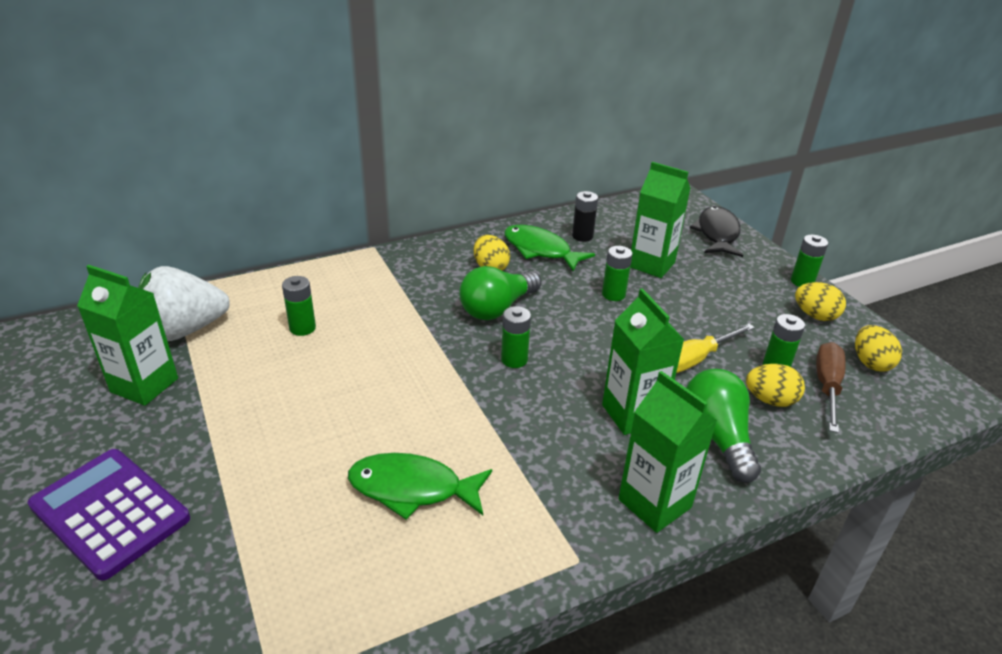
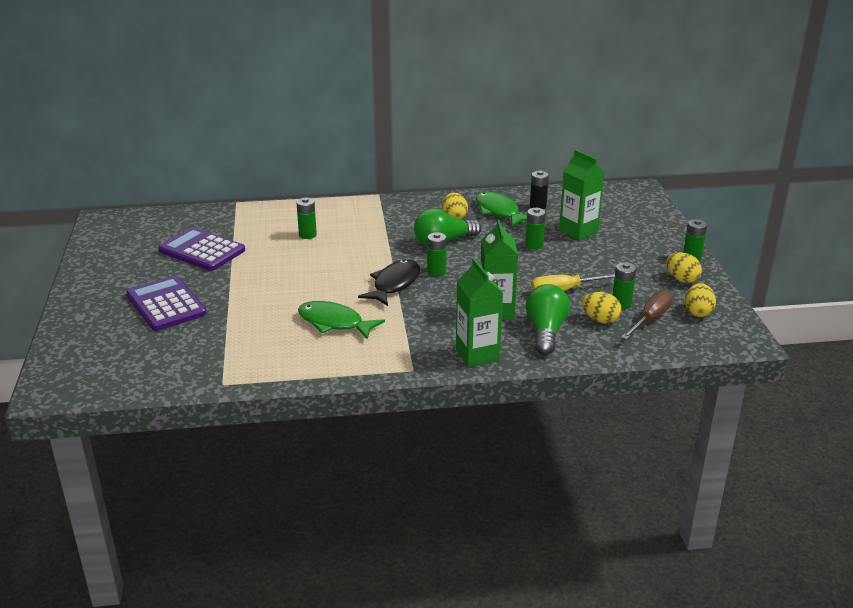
camera: 20 degrees right, 5 degrees down
(144, 385) = (202, 250): green carton -> purple calculator
(185, 330) = (235, 226): white strawberry -> none
(717, 234) = (649, 218): black fish -> black fish (394, 284)

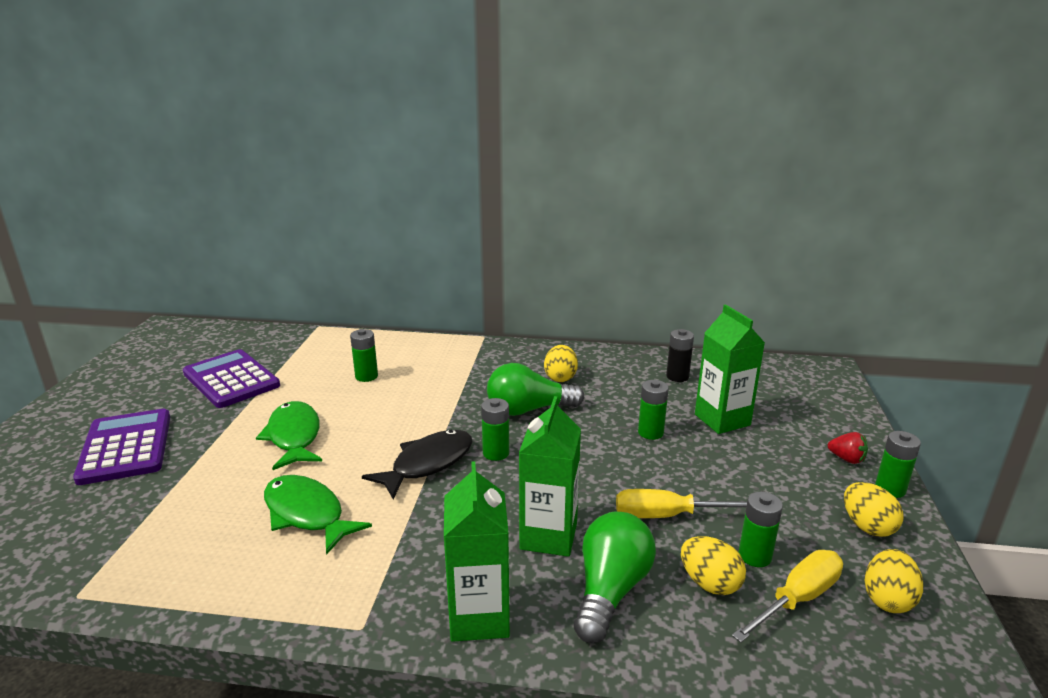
camera: 15 degrees right, 5 degrees down
(499, 211) = (622, 376): green fish -> green fish (294, 436)
(650, 319) = (797, 599): brown screwdriver -> yellow screwdriver
(663, 244) = (846, 459): none -> red strawberry

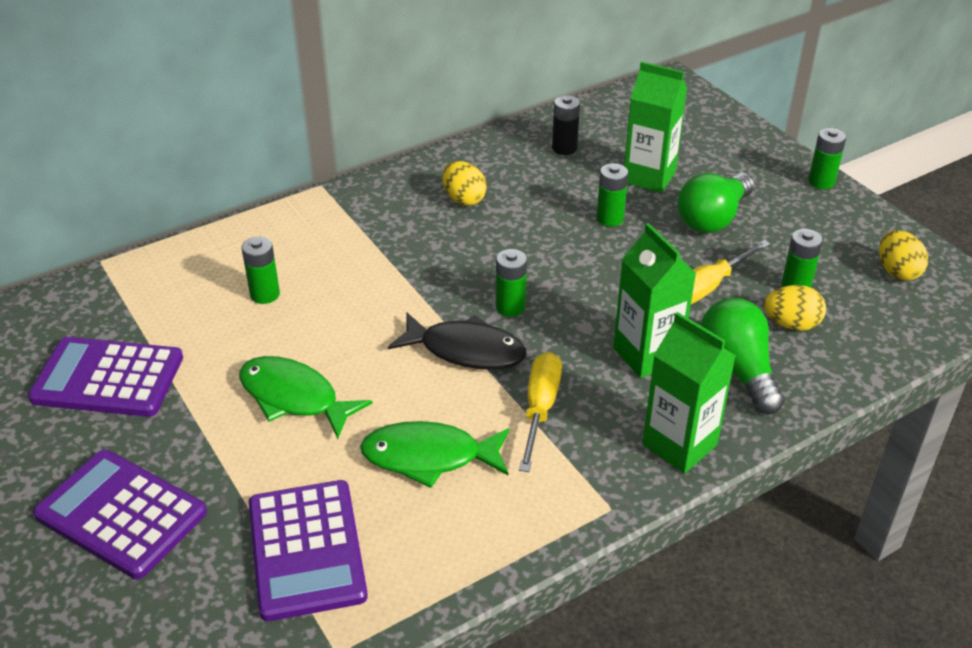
camera: 40 degrees left, 15 degrees up
(162, 524) = (306, 550): none -> purple calculator
(428, 464) = (466, 350): black fish -> black fish turned 105 degrees clockwise
(529, 410) = (481, 248): green light bulb -> green light bulb (713, 218)
(797, 599) = (851, 303): yellow screwdriver -> yellow screwdriver (540, 408)
(846, 459) = (771, 169): red strawberry -> none
(867, 526) = (836, 222): yellow egg -> none

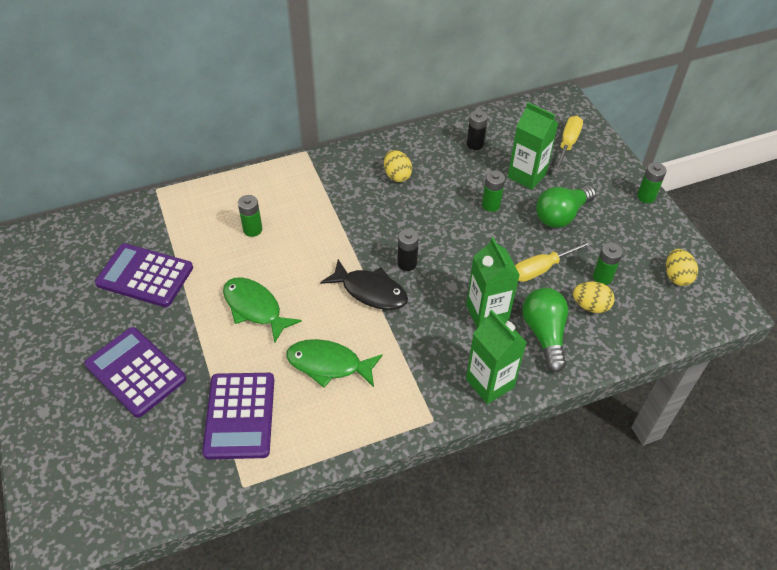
camera: 10 degrees right, 10 degrees up
(510, 307) = (407, 263): green battery -> black battery
(540, 408) = (407, 342): yellow screwdriver -> yellow screwdriver (567, 144)

